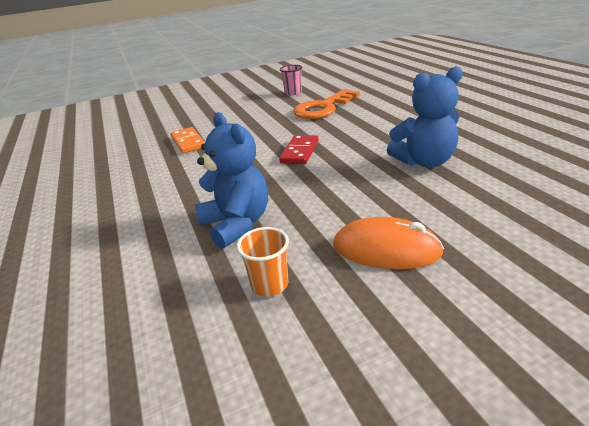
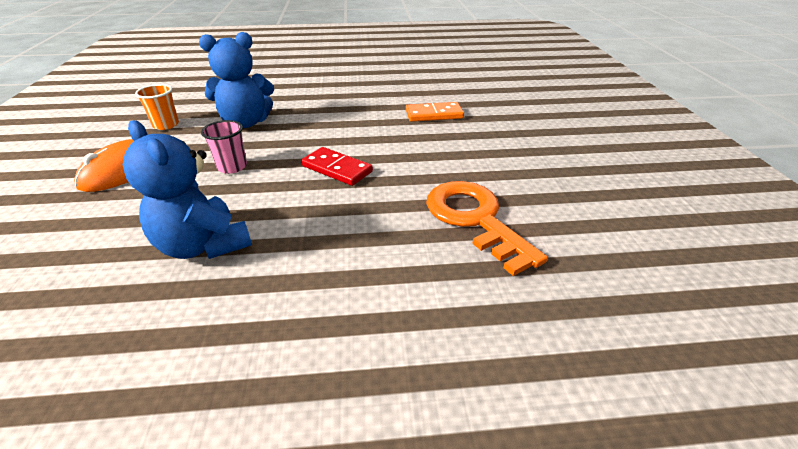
camera: 105 degrees right, 5 degrees up
(293, 93) = (583, 208): pink cup -> pink cup (232, 167)
(424, 161) = (203, 245): blue teddy bear -> blue teddy bear turned 45 degrees counterclockwise

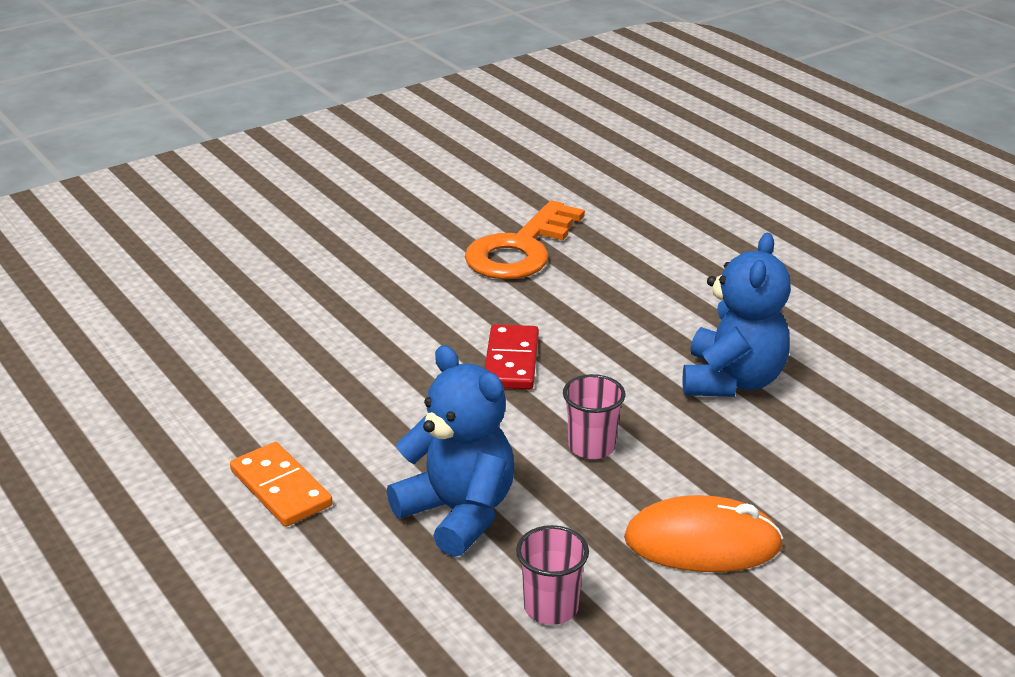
camera: 120 degrees left, 5 degrees down
(166, 125) = (551, 607): orange cup -> pink cup
(434, 115) = (278, 338): orange domino -> orange domino (281, 488)

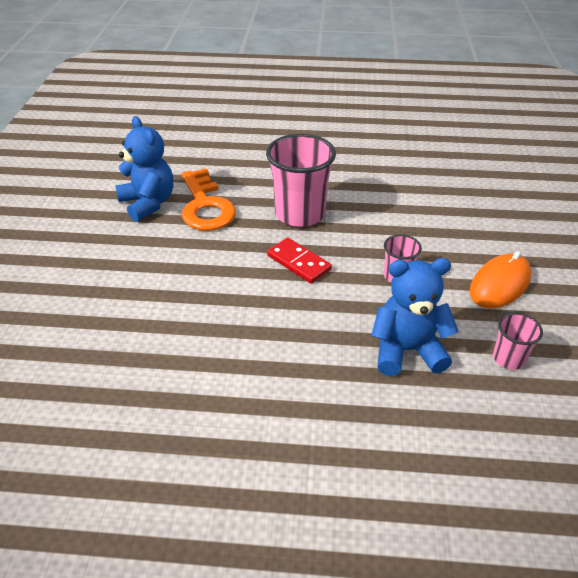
camera: 50 degrees left, 10 degrees up
(281, 488) = (317, 410): orange domino -> none
(607, 317) = (300, 214): none -> pink cup
(732, 381) = (391, 209): blue teddy bear -> blue teddy bear (148, 203)

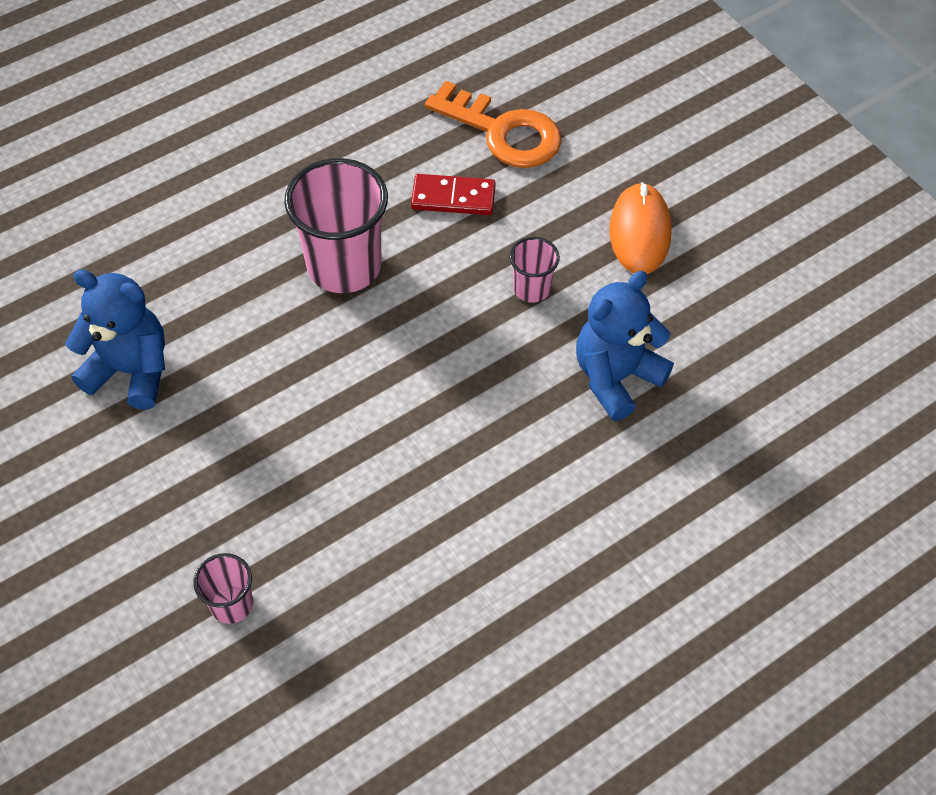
camera: 40 degrees left, 15 degrees up
(206, 206) = (214, 328): orange key -> orange key (503, 132)
(298, 263) = (410, 339): red domino -> red domino (453, 198)
(508, 358) = (712, 322): pink cup -> pink cup (231, 604)

